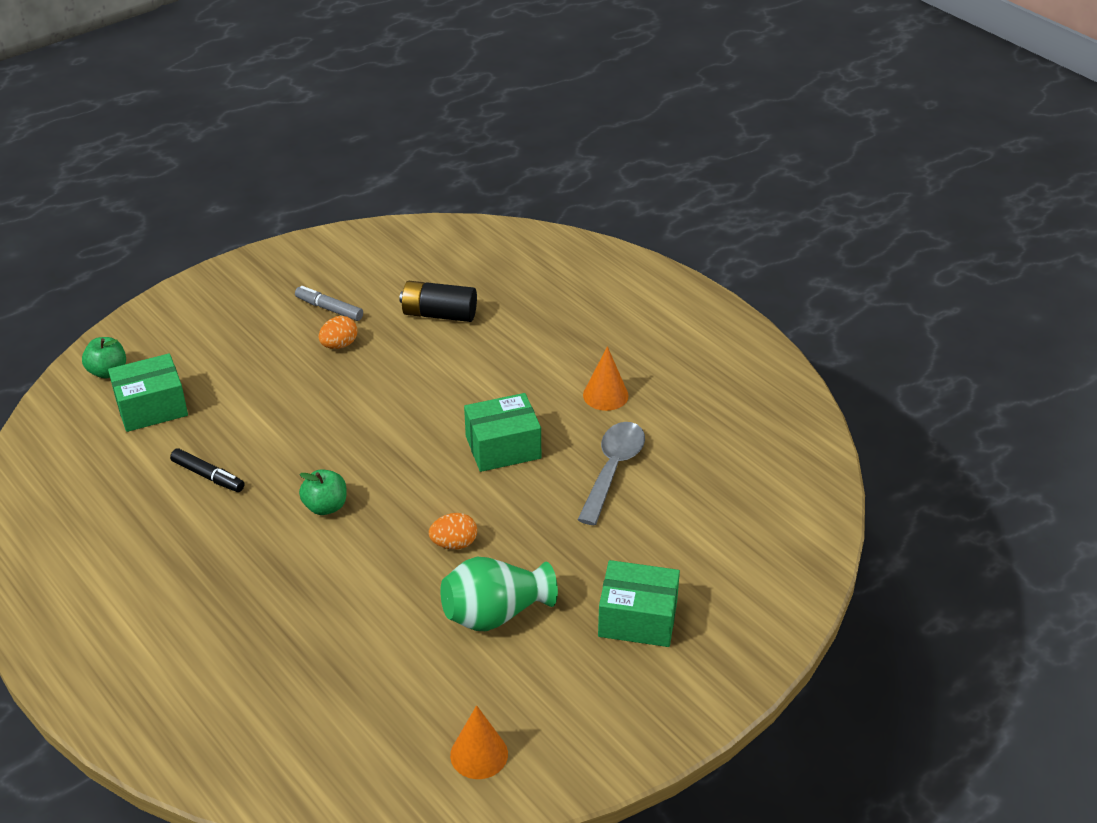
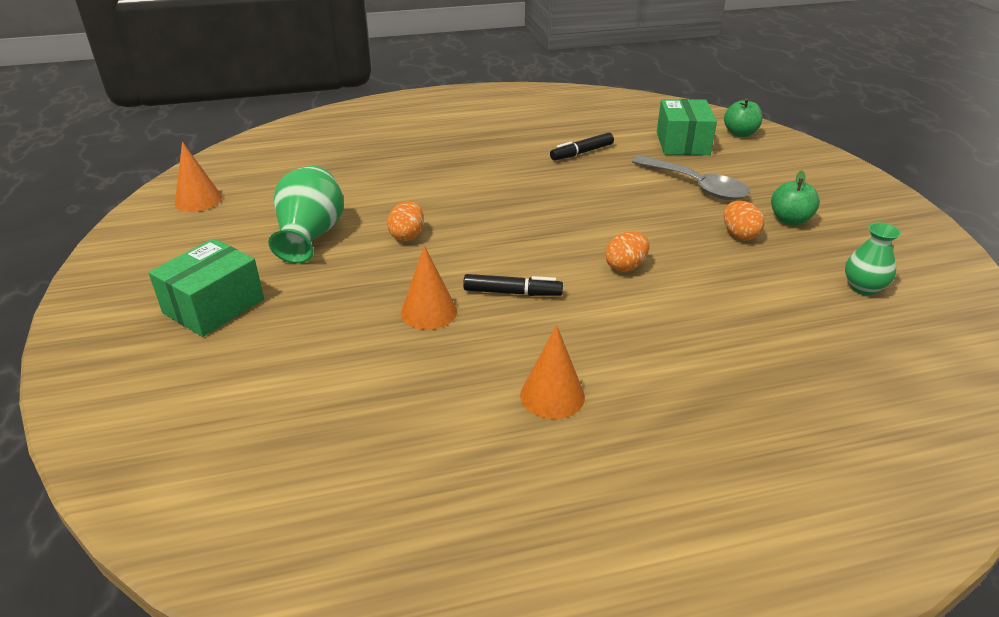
camera: 115 degrees right, 5 degrees down
(325, 506) = (507, 190): green apple -> green apple (790, 220)
(329, 309) = (809, 241): grey marker -> none
(387, 280) = (863, 287): none -> green vase
(427, 396) = (625, 266): none -> orange egg
(439, 314) = (779, 308): black battery -> none
(503, 447) = (512, 293): green box -> black marker
(558, 484) = (429, 312): none -> orange cone
(613, 469) = (418, 357): grey spoon -> grey spoon (696, 186)

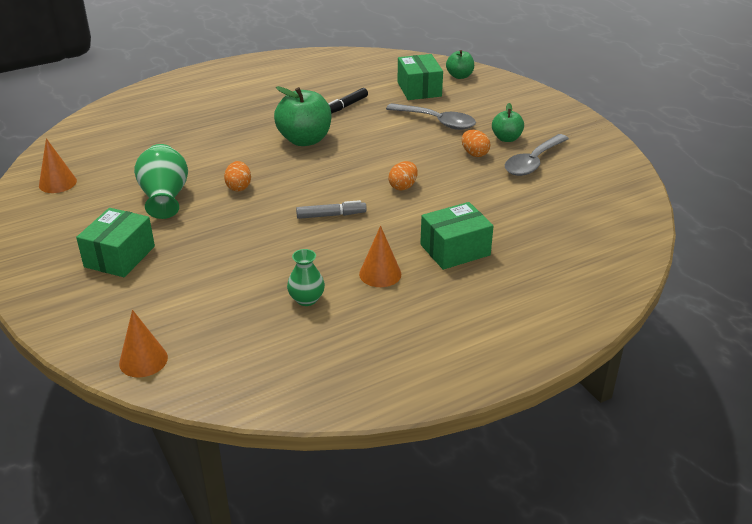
camera: 15 degrees left, 0 degrees up
(429, 312) = (278, 236): orange cone -> orange cone (143, 360)
(512, 293) = (331, 215): black marker -> grey marker
(515, 187) = (304, 140): none -> green apple
(678, 376) = (455, 250): none -> green box
(824, 258) = (533, 162): none -> grey spoon
(863, 287) = (560, 178): green vase -> green vase (306, 299)

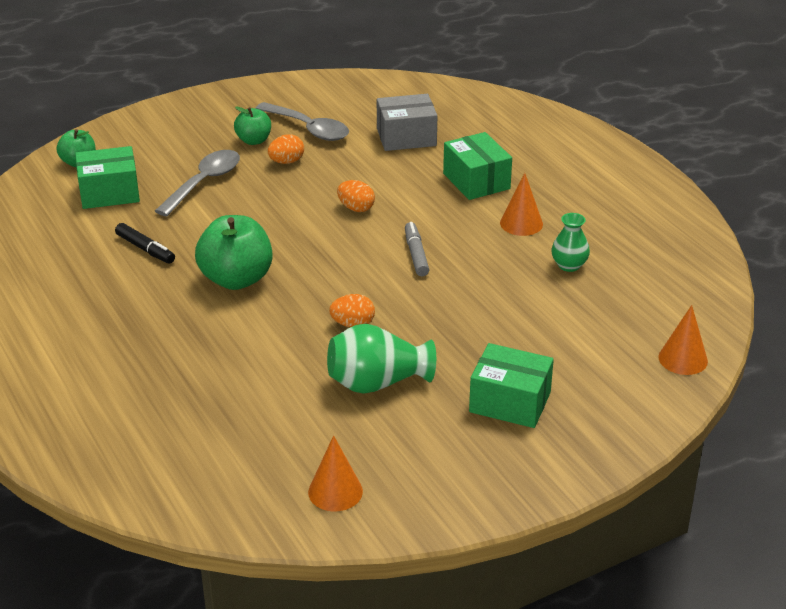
camera: 90 degrees left, 0 degrees up
(531, 211) = (406, 137): none -> grey box

